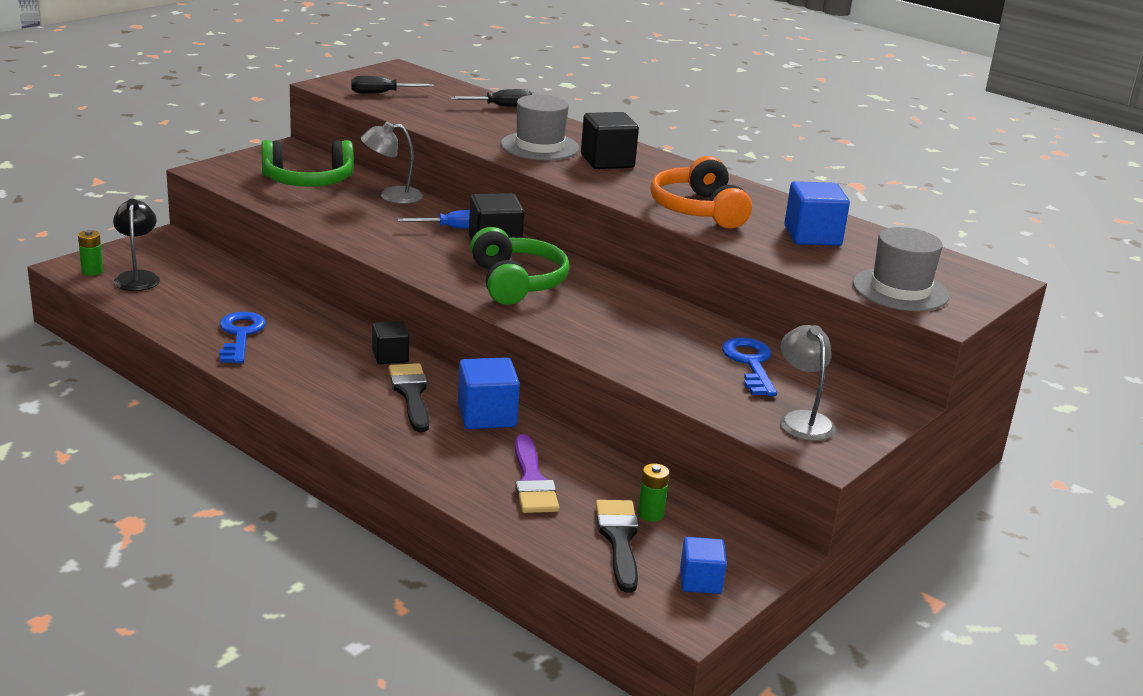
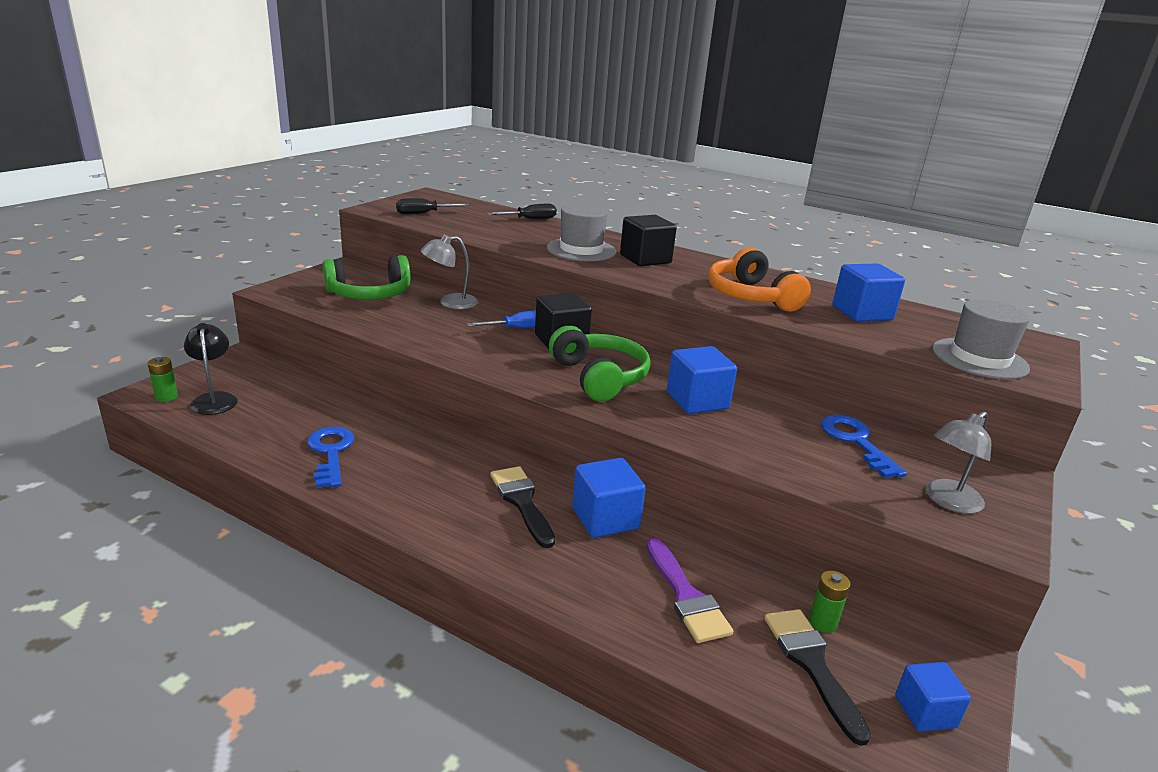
camera: 10 degrees left, 0 degrees up
(390, 356) = (486, 460): black cube -> none
(607, 313) = (697, 401): none -> blue cube
(802, 420) = (948, 501): grey lamp -> grey lamp turned 105 degrees counterclockwise

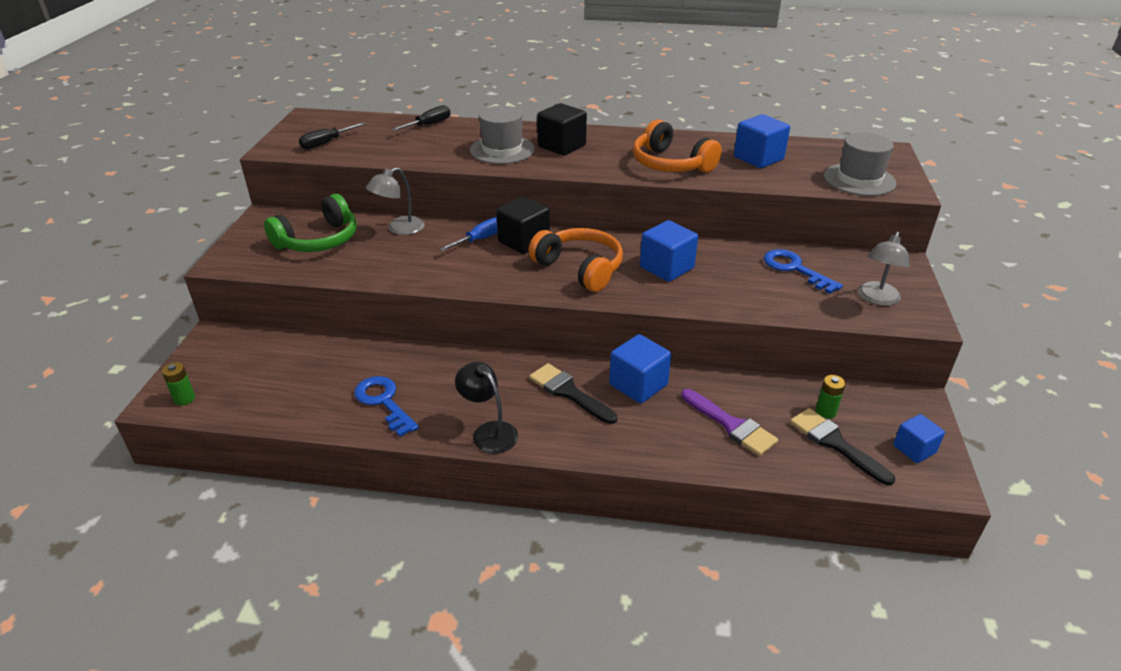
camera: 20 degrees left, 10 degrees up
(214, 399) = (232, 386): black lamp -> black lamp (489, 432)
(599, 377) = (580, 268): green headphones -> orange headphones

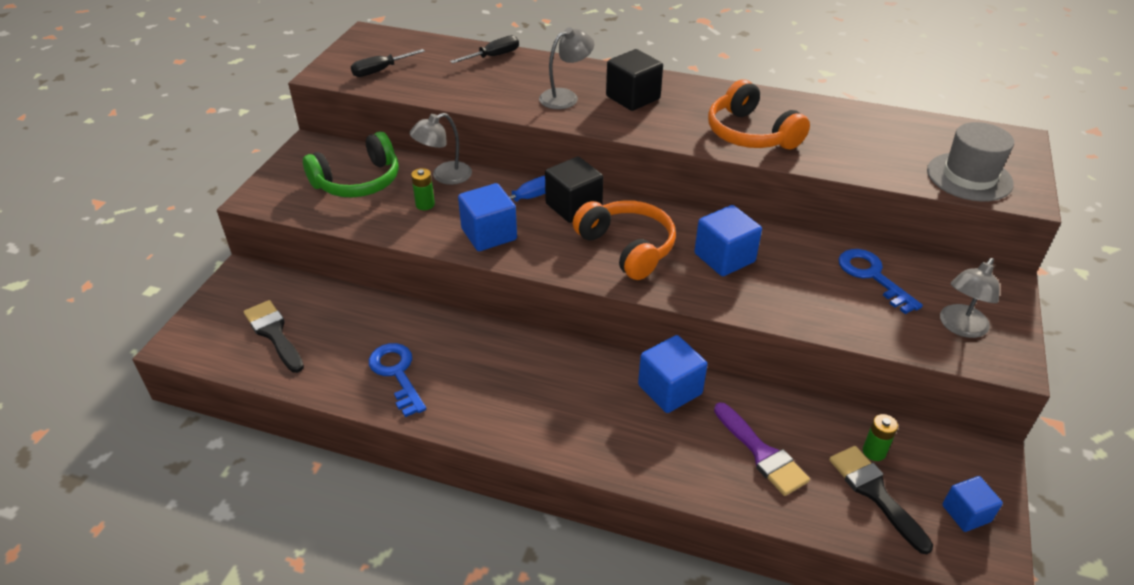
camera: 10 degrees right, 5 degrees up
(184, 399) = (202, 343): green battery -> green battery (425, 204)
(489, 432) = (498, 424): black lamp -> none
(502, 150) = (565, 97): grey hat -> grey lamp
(569, 392) = (592, 389): black brush -> black brush (274, 334)
(758, 158) = (855, 135): blue cube -> blue cube (489, 234)

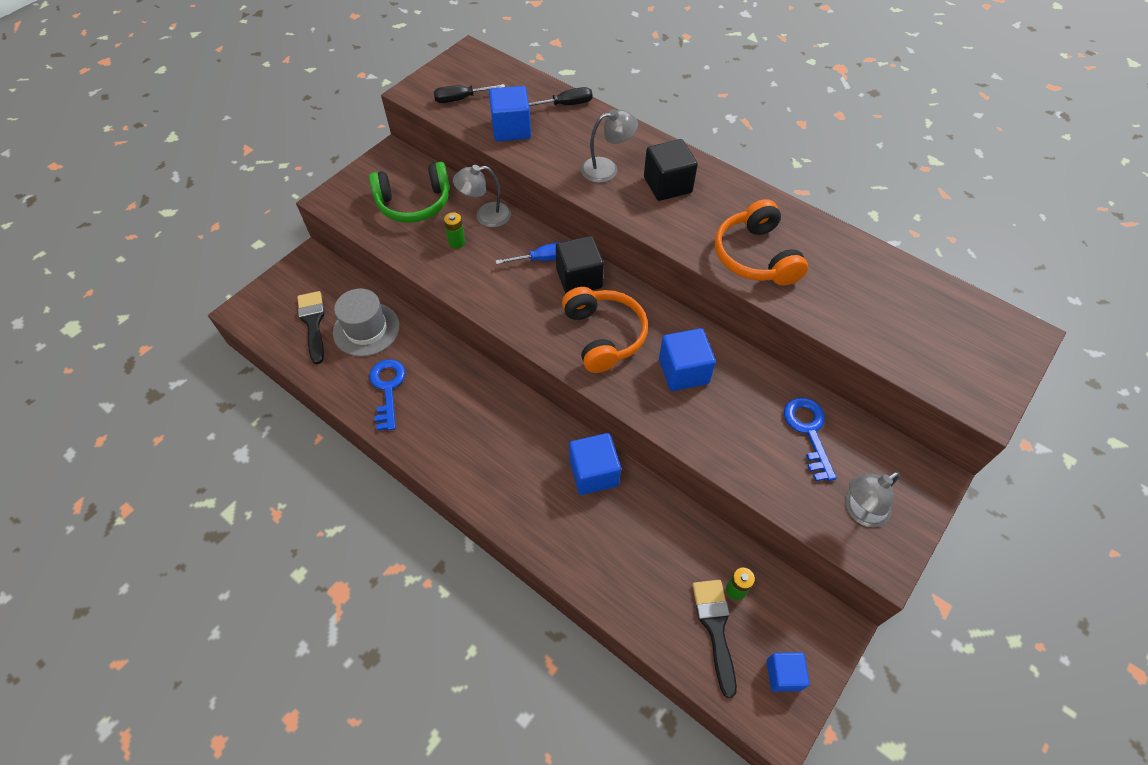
camera: 20 degrees right, 15 degrees up
(489, 234) = (495, 288): blue cube -> blue cube (511, 129)
(761, 453) = (639, 558): purple brush -> none
(969, 177) = (943, 366): grey hat -> grey hat (366, 329)

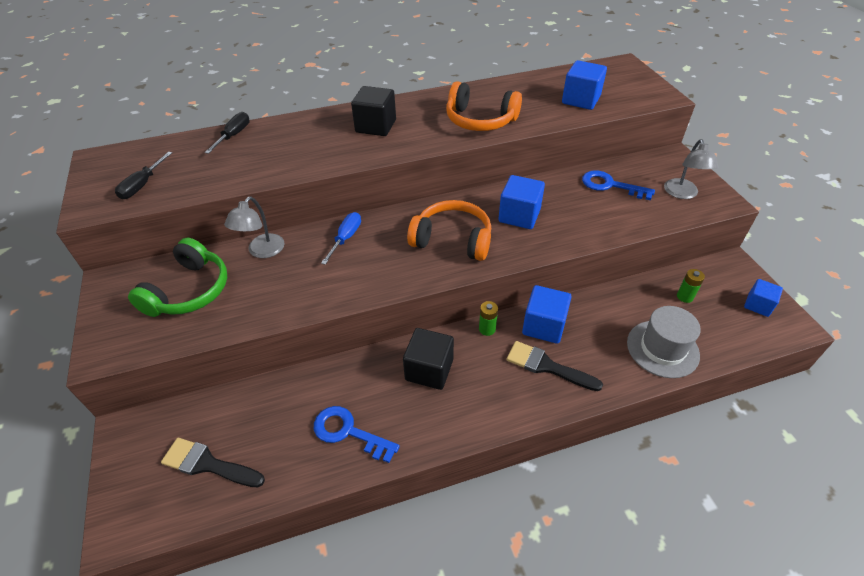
camera: 55 degrees left, 10 degrees down
(366, 329) = (263, 418): grey hat -> grey hat (662, 348)
(457, 242) = (268, 282): green battery -> green battery (487, 329)
(511, 129) = (218, 172): blue cube -> blue cube (581, 100)
(579, 278) = (386, 228): black cube -> black cube (429, 370)
(607, 169) = (326, 145): grey lamp -> none
(715, 628) = (709, 322): black brush -> black brush (547, 366)

